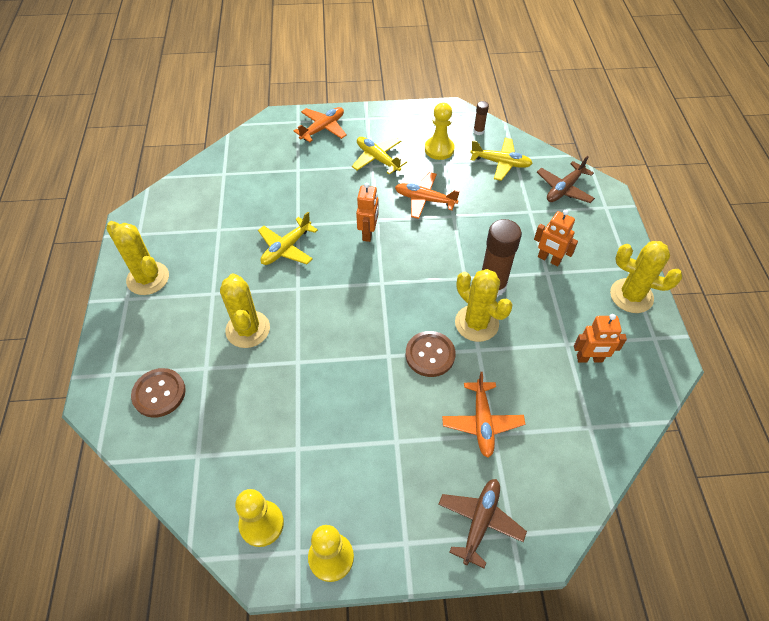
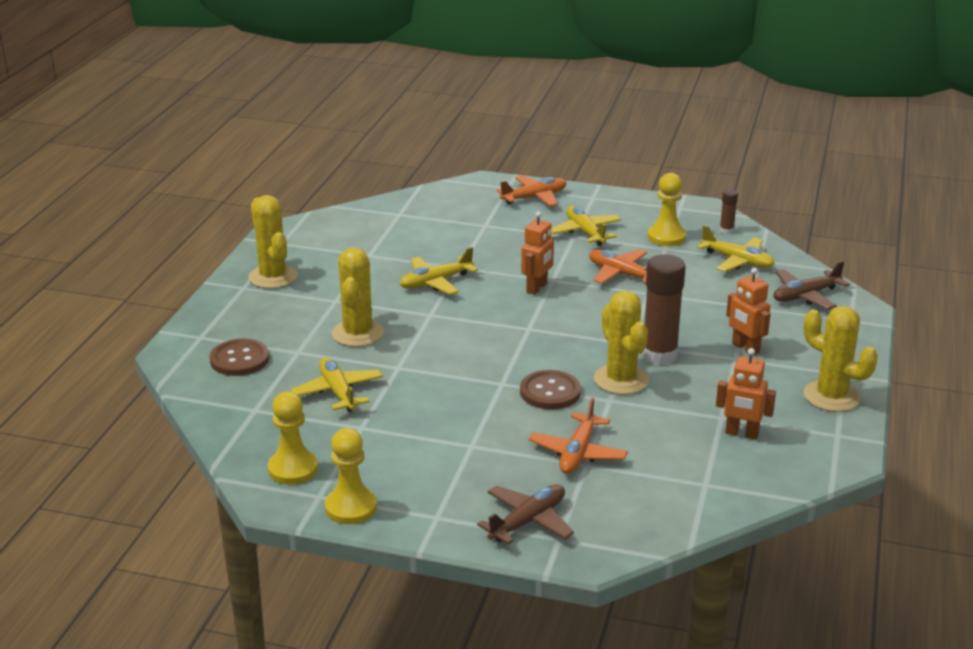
camera: 20 degrees right, 25 degrees down
(260, 409) = (338, 392): none -> yellow plane

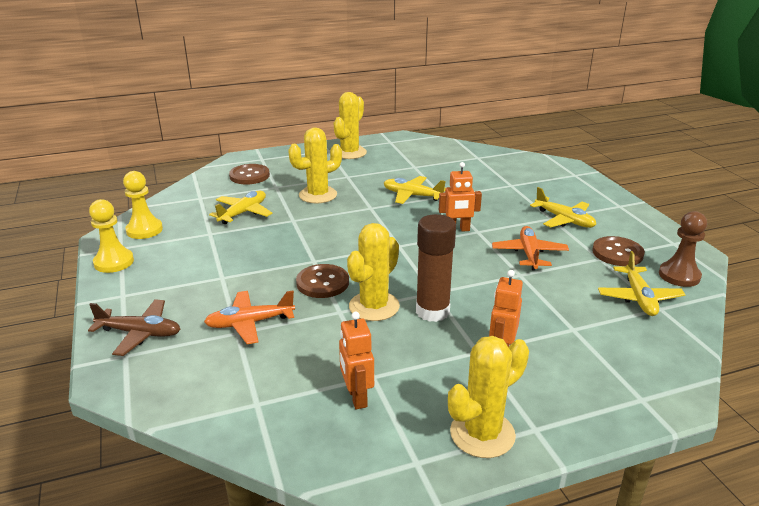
camera: 55 degrees right, 0 degrees up
(534, 198) = (578, 187): orange plane -> none
(585, 232) = (564, 220): yellow plane -> yellow plane turned 105 degrees clockwise
(666, 237) = (617, 253): yellow pawn -> brown button
(726, 230) = (679, 275): brown glue stick -> brown pawn
(805, 296) = (641, 355): brown plane -> none
(831, 396) = (482, 434): yellow cactus -> yellow cactus turned 45 degrees clockwise

